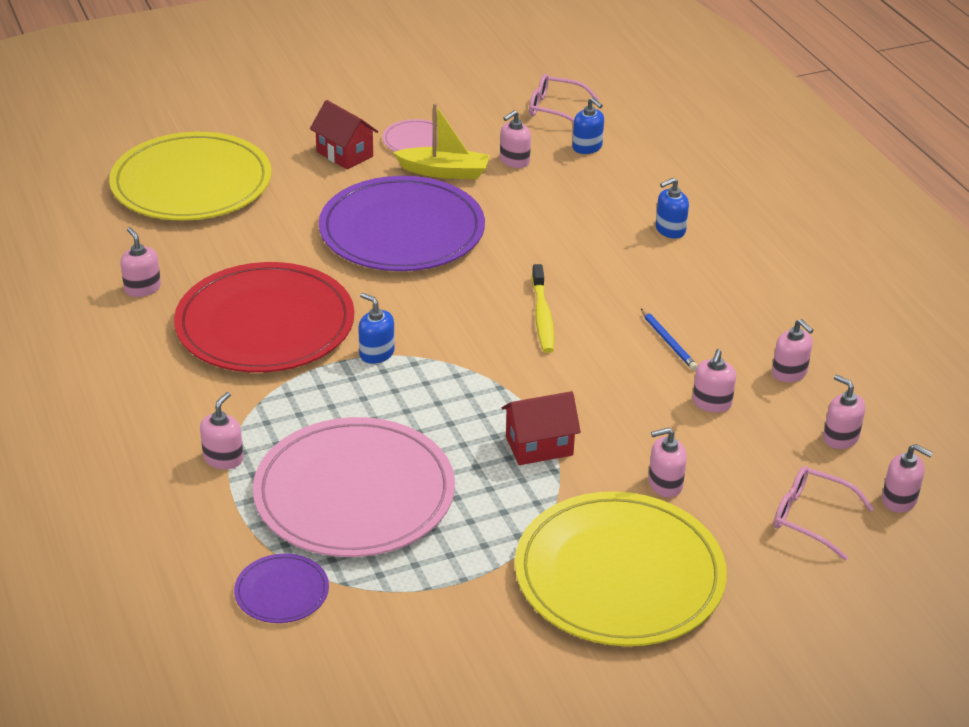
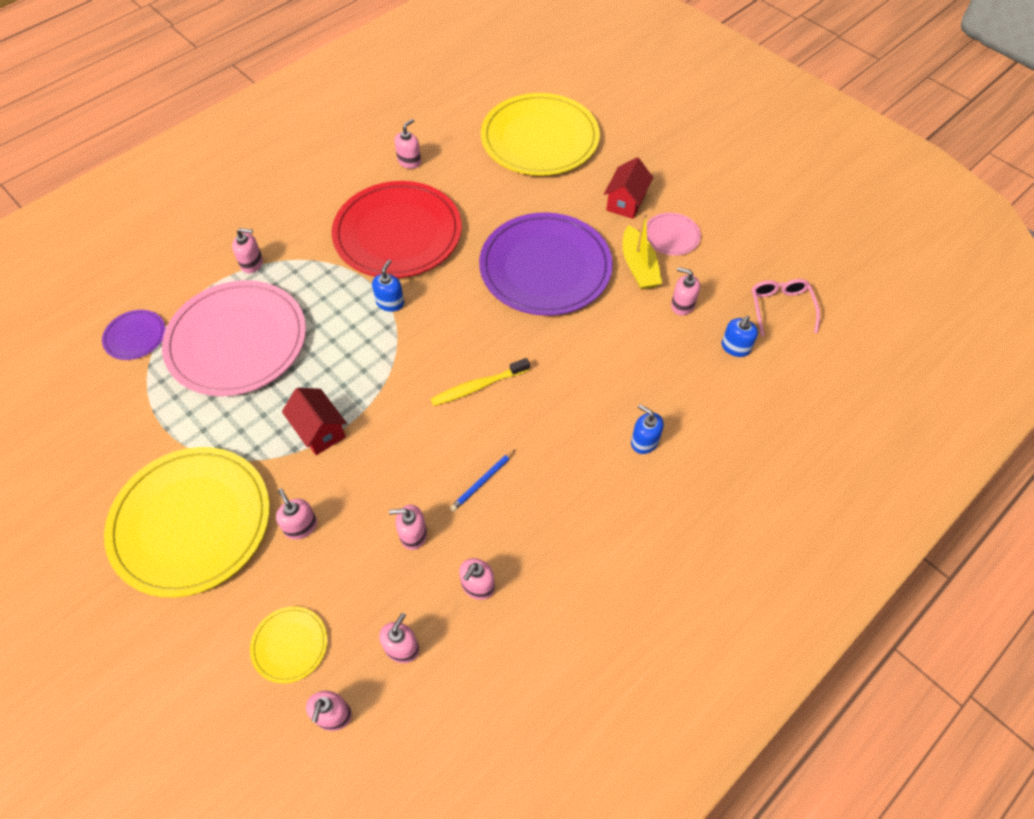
camera: 70 degrees right, 20 degrees up
(811, 518) = (290, 645): pink glasses -> yellow plate

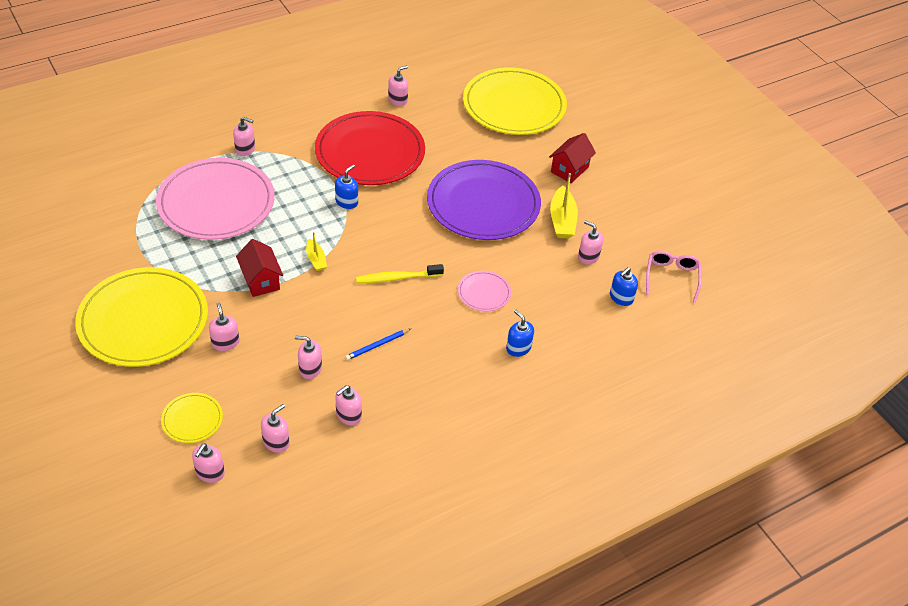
camera: 10 degrees right, 10 degrees down
(135, 336) = (138, 182): purple plate -> none
(377, 386) = (316, 259): none -> yellow boat
(671, 236) = (599, 203): pink plate -> pink plate (484, 293)

